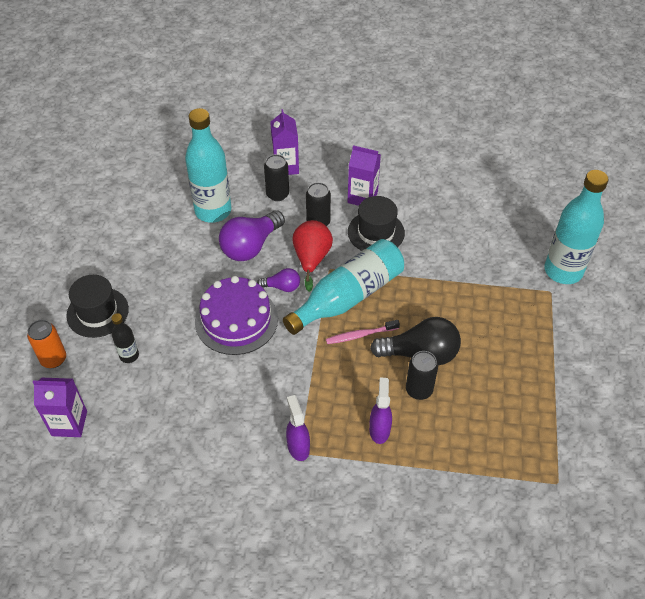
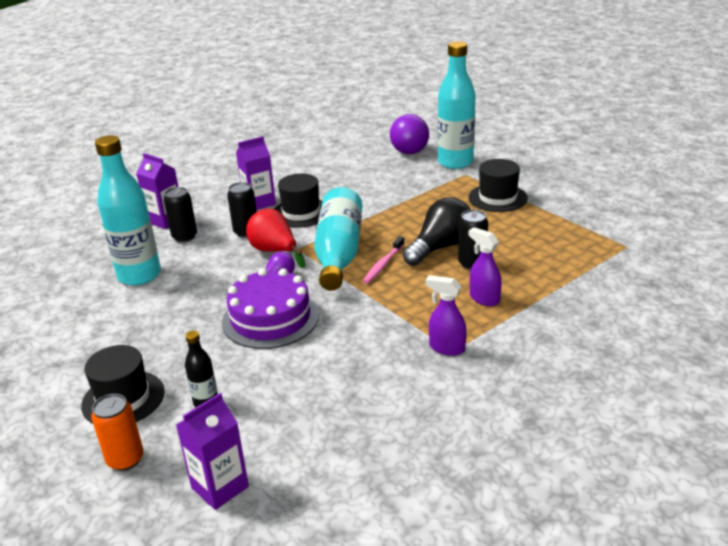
camera: 45 degrees left, 20 degrees down
(251, 246) = (210, 274): purple light bulb -> purple light bulb (408, 148)
(537, 341) = (497, 198): none -> black hat

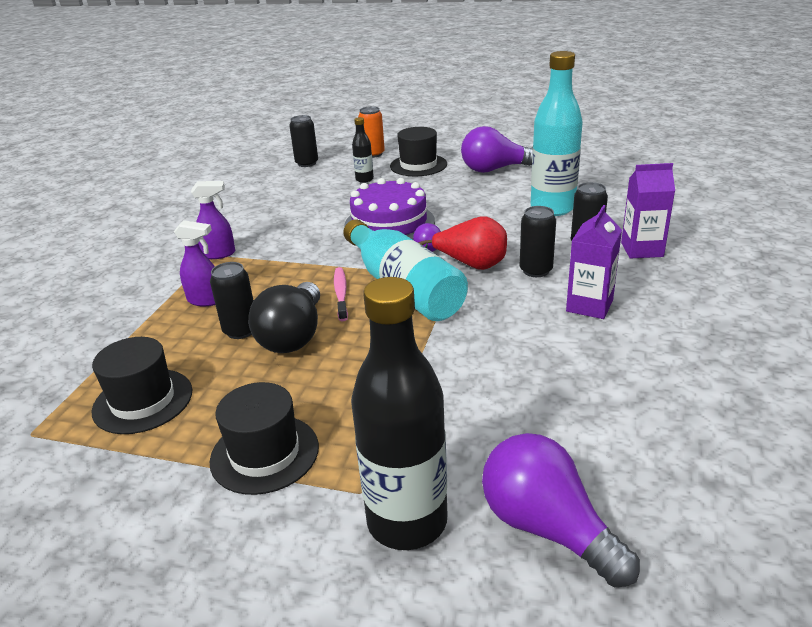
camera: 145 degrees right, 0 degrees up
(81, 347) = (495, 169): none -> purple light bulb
(220, 487) = (307, 163): purple carton -> black can
(301, 213) = (516, 313): black hat -> black hat (143, 401)
(455, 162) = (407, 521): turquoise bottle -> black bottle

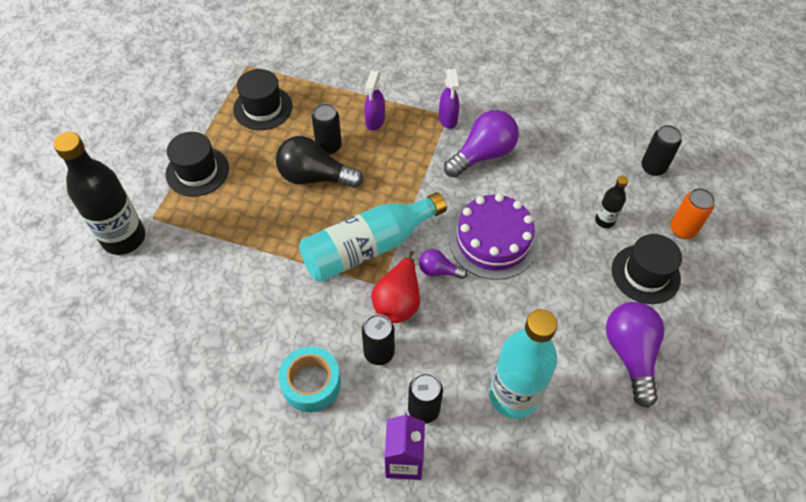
camera: 90 degrees right, 25 degrees up
(341, 294) = (367, 204): pink toothbrush -> none
(547, 528) = (96, 304): purple light bulb -> purple light bulb (483, 155)
(589, 306) = (311, 383): purple carton -> turquoise tape

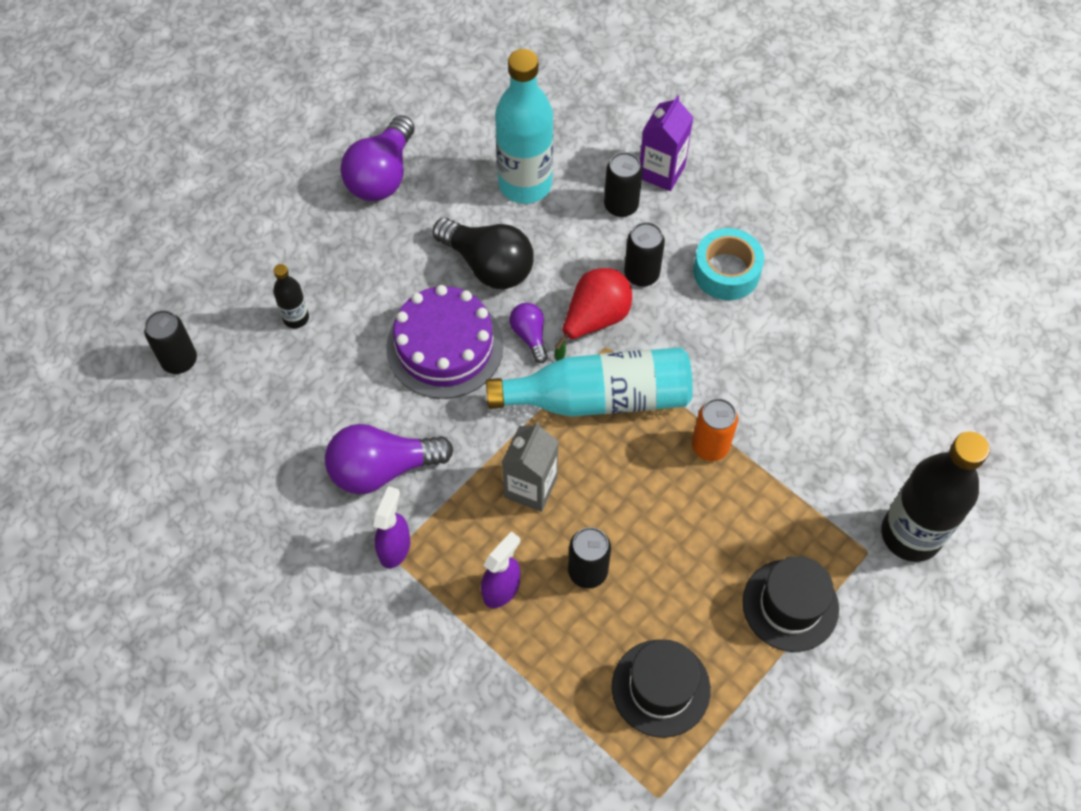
camera: 155 degrees left, 5 degrees up
(315, 177) = (627, 527): black light bulb -> black light bulb (488, 265)
(386, 177) = (530, 487): none -> grey carton
(439, 271) = (530, 336): purple light bulb -> purple light bulb turned 150 degrees counterclockwise
(645, 274) = (300, 242): black hat -> none
(682, 229) = (216, 272): orange can -> orange can (710, 446)

